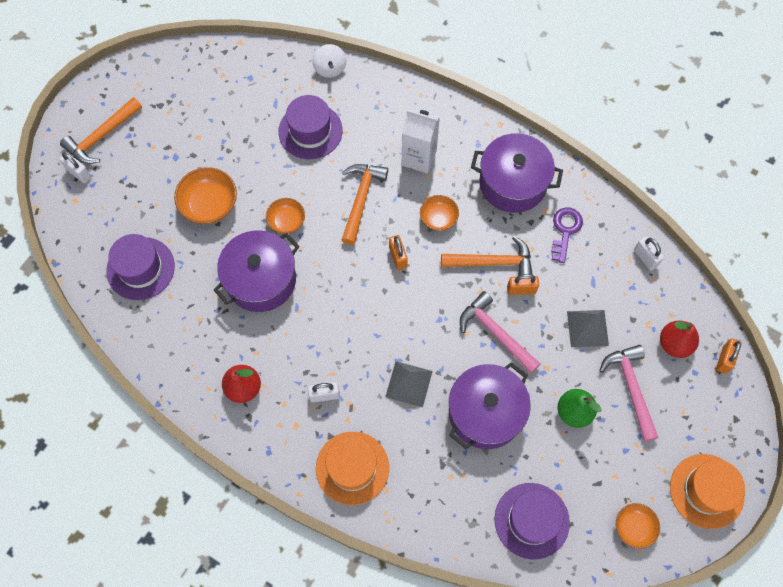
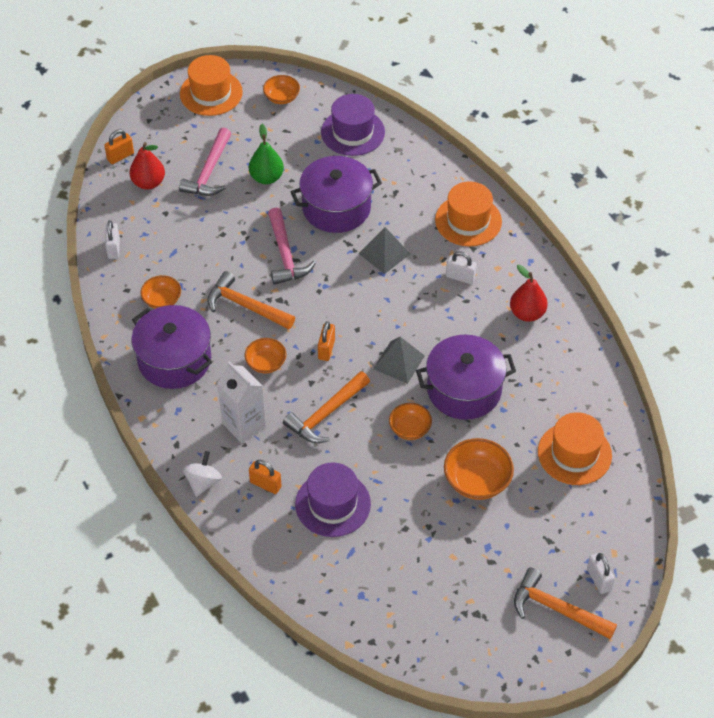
camera: 150 degrees left, 15 degrees down
(102, 136) = (557, 609): orange hammer -> orange hammer turned 135 degrees counterclockwise
(140, 268) = (574, 453): purple hat -> orange hat
(330, 68) = (269, 561): white spinning top -> white spinning top (203, 482)
(521, 290) = (238, 275): orange padlock -> orange padlock (265, 484)
(565, 230) = (162, 300): purple key -> orange bowl
(587, 328) = (207, 224): grey pyramid -> grey pyramid (398, 362)

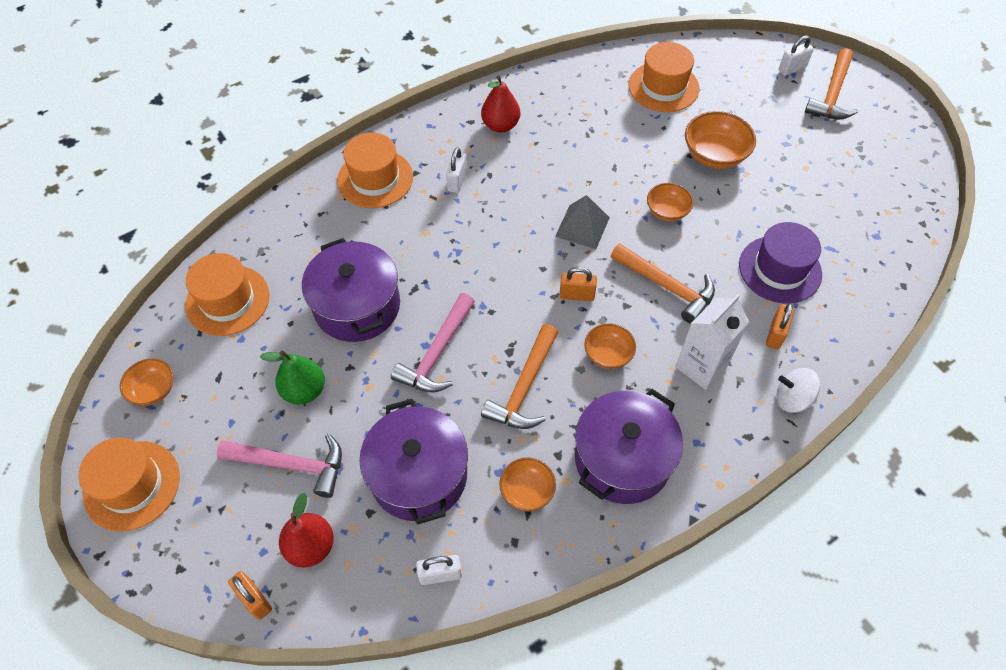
camera: 95 degrees left, 5 degrees up
(285, 255) = (437, 353): pink hammer -> pink hammer turned 135 degrees clockwise
(353, 132) = (227, 300): purple hat -> orange hat
(384, 253) = (428, 251): grey pyramid -> none
(464, 390) = (607, 170): purple pot -> purple pot (419, 475)

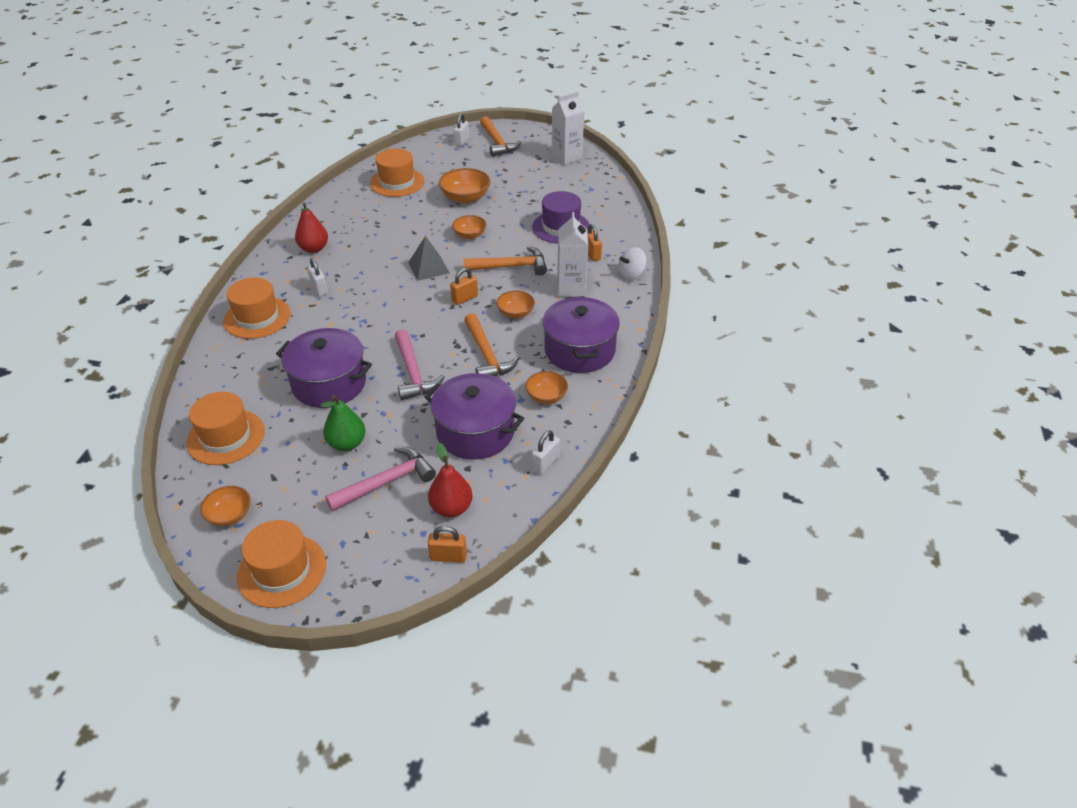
camera: 45 degrees left, 15 degrees down
(896, 167) = (566, 157): none -> white carton

